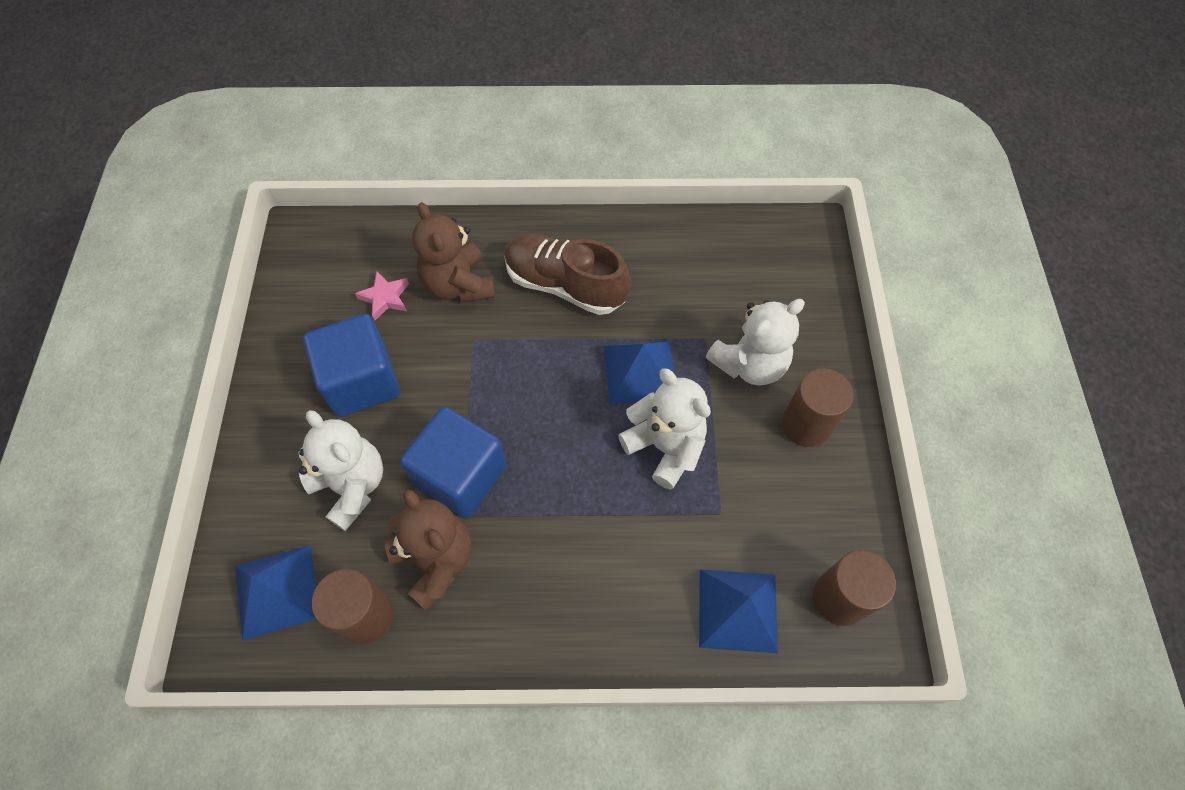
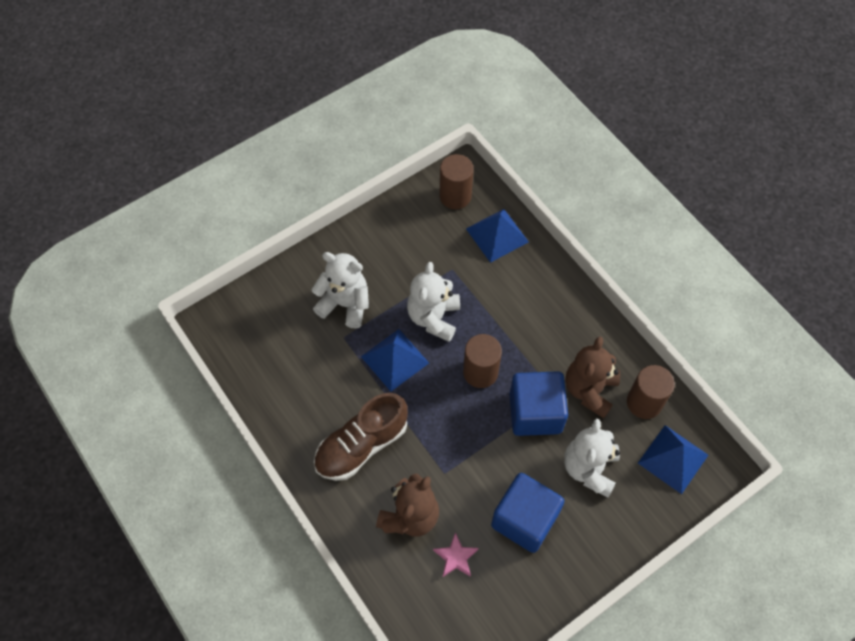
camera: 125 degrees left, 0 degrees up
(565, 285) = (361, 445): brown shoe -> brown shoe turned 60 degrees clockwise
(806, 425) = (366, 256): brown cylinder -> brown cylinder (480, 372)

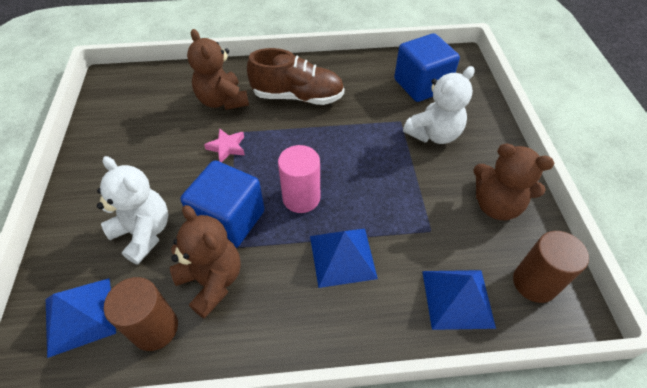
camera: 120 degrees right, 10 degrees down
(361, 445) = (298, 96): brown shoe -> brown shoe turned 105 degrees clockwise
(395, 359) = (357, 144): blue pyramid -> blue pyramid (342, 256)
(399, 235) = (496, 205): none -> brown teddy bear
(433, 317) = (382, 189): white teddy bear -> none
(456, 557) = (170, 111): pink star -> pink star (227, 147)
(480, 372) = (301, 198): brown cylinder -> pink cylinder
(524, 519) = (153, 163): blue cube -> blue cube (421, 85)

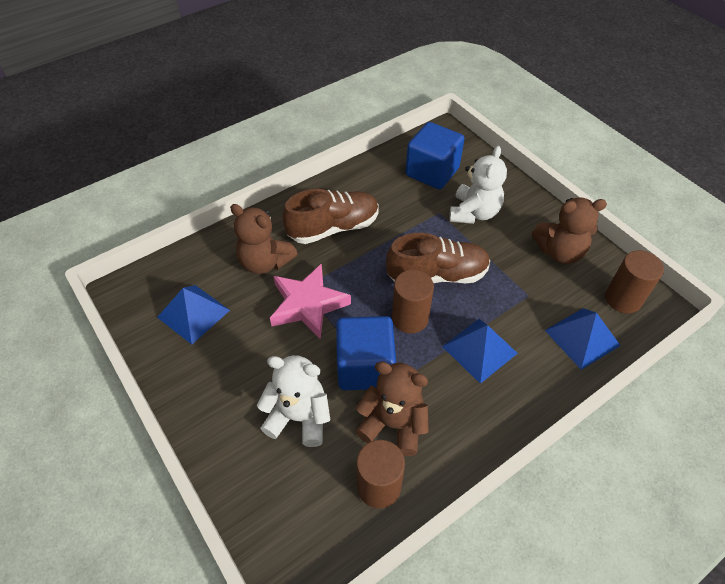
camera: 30 degrees left, 0 degrees up
(80, 315) = (305, 514): blue pyramid -> blue pyramid (193, 313)
(227, 147) = (308, 305): pink star -> pink star, size x1.93
(301, 198) = (410, 318): pink cylinder -> brown cylinder
(355, 172) = (437, 275): none -> brown shoe

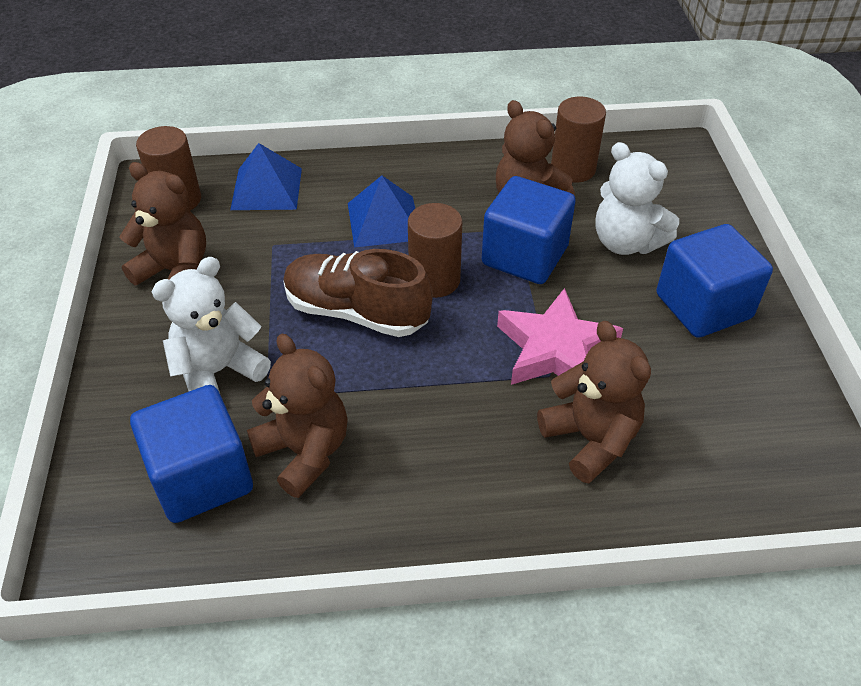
camera: 150 degrees left, 5 degrees down
(193, 313) = (728, 407): blue pyramid -> none
(225, 382) = (703, 306): none -> blue cube
(333, 228) = (449, 449): brown shoe -> none
(398, 198) = (304, 452): none -> brown teddy bear

